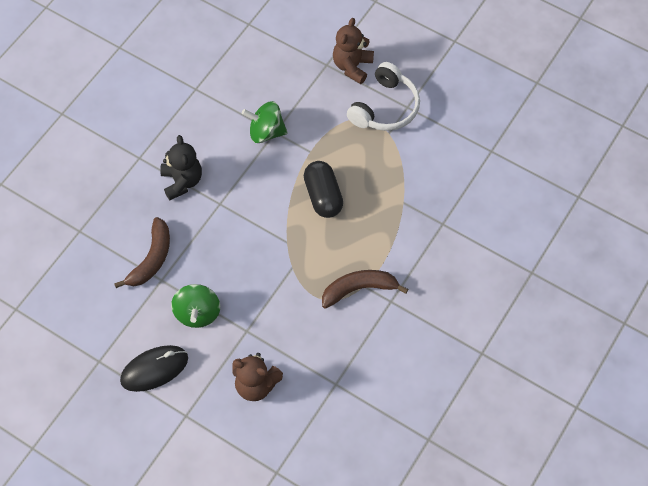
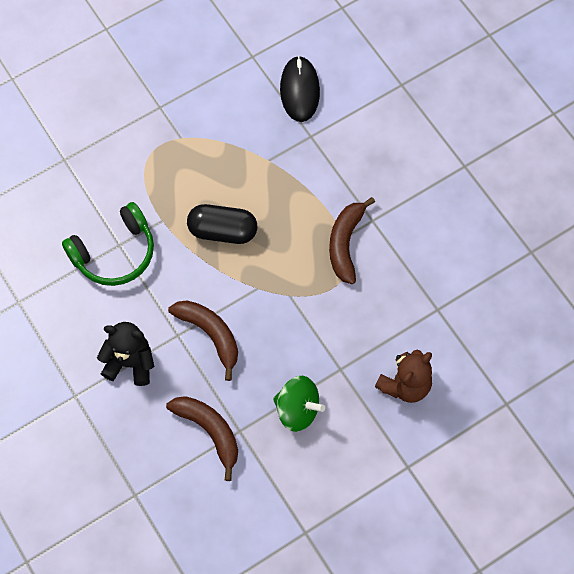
camera: 65 degrees left, 5 degrees up
(154, 369) = (342, 478): black mouse -> black mouse (300, 90)
(231, 225) = (210, 334): none -> brown banana
(266, 132) = (115, 253): green spinning top -> green headphones
(352, 66) = (81, 136): brown teddy bear -> none
(385, 108) = (149, 127): white headphones -> none

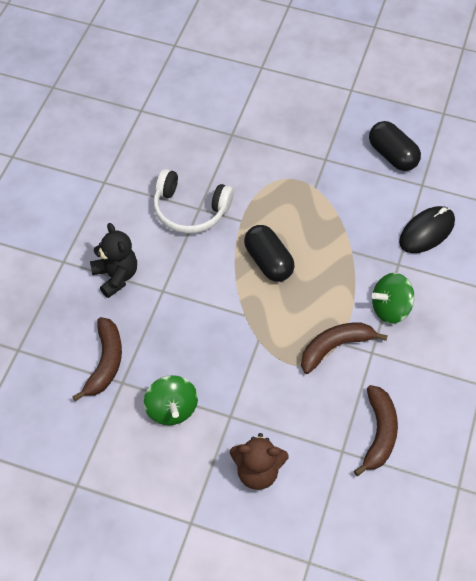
camera: 50 degrees right, 10 degrees down
(115, 253) = (190, 210): green headphones -> white headphones
(203, 54) = (392, 155): none -> black capsule
(210, 334) = (181, 310): brown banana -> brown banana (379, 433)
(346, 175) = (390, 308): none -> green spinning top

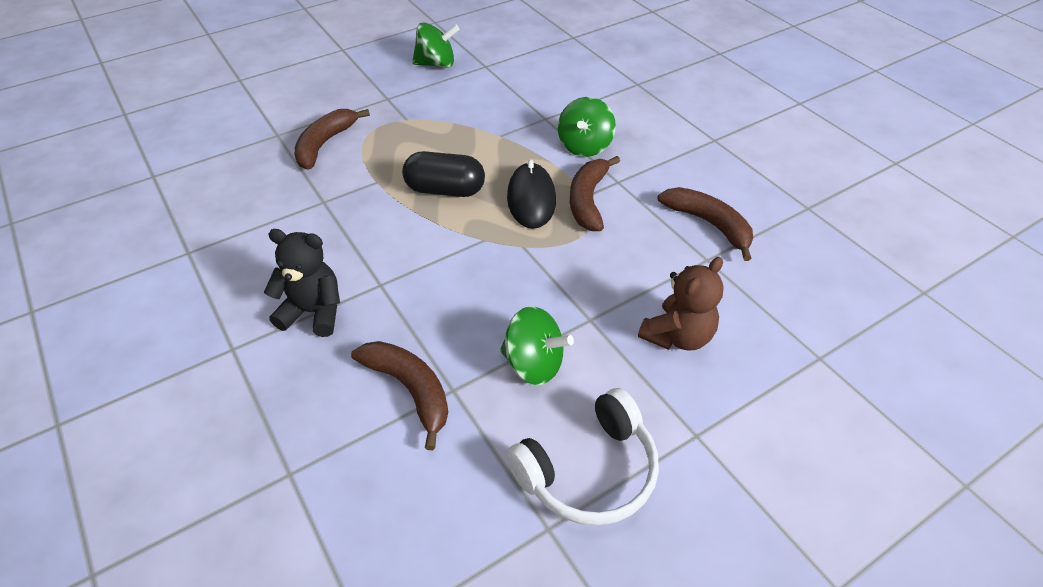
camera: 50 degrees left, 10 degrees down
(190, 210) = (316, 208): white headphones -> white headphones (589, 471)
(247, 166) = (325, 144): none -> brown banana
(392, 155) = (436, 64): black capsule -> green spinning top
(427, 232) = (533, 87): black mouse -> black mouse (531, 199)

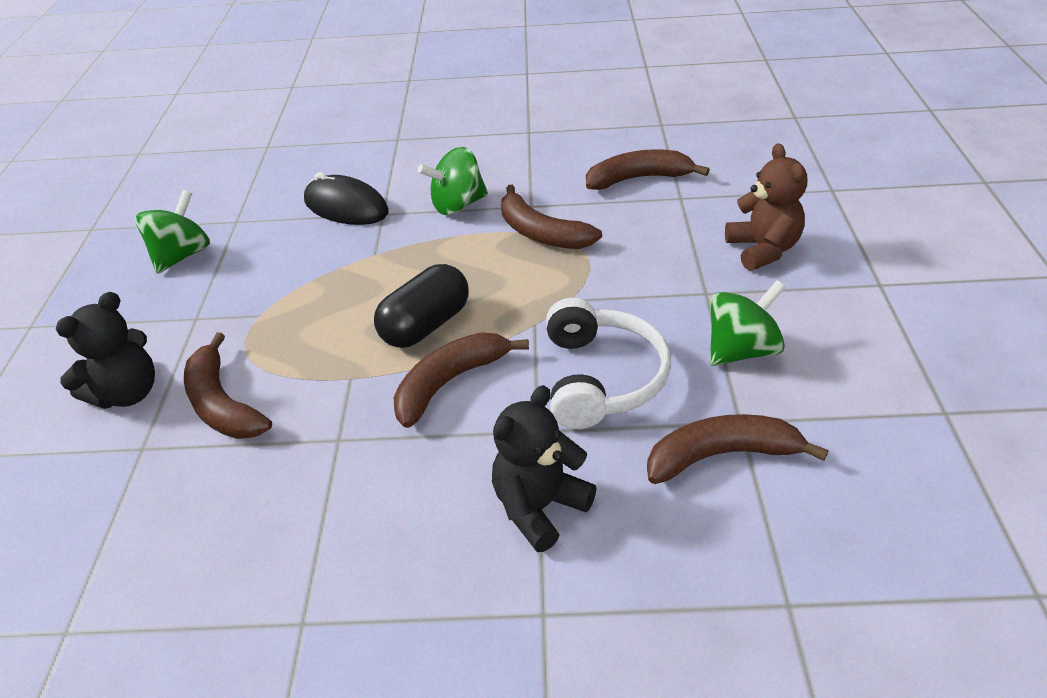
camera: 55 degrees left, 5 degrees down
(313, 108) = (127, 393): none -> black teddy bear
(398, 225) = (449, 383): none -> brown banana
(531, 199) = (503, 268): black mouse -> black mouse (346, 207)
(584, 146) = (457, 205): green spinning top -> green spinning top turned 105 degrees clockwise
(589, 471) = (892, 362): white headphones -> white headphones (601, 378)

